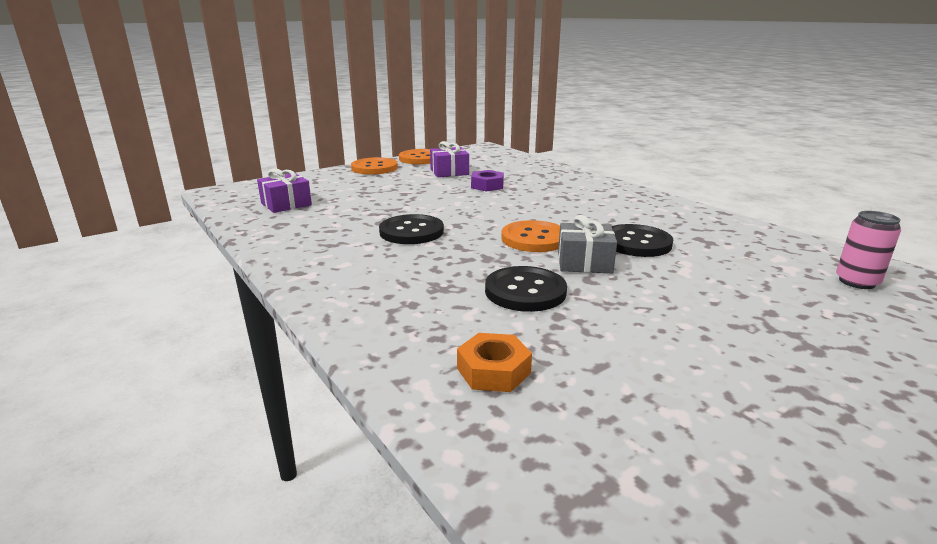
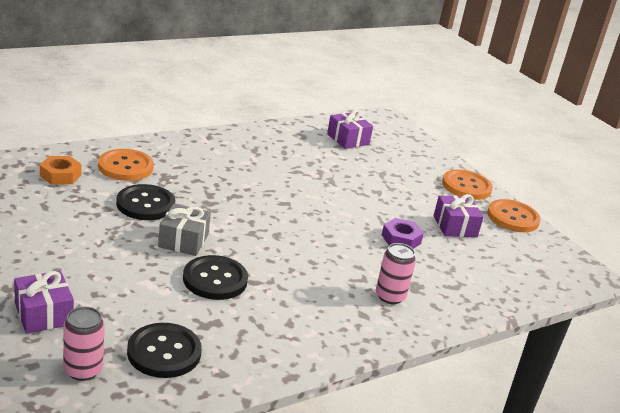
camera: 90 degrees right, 5 degrees up
(411, 232) = (271, 181): black button -> black button (164, 352)
(534, 239) = (241, 230): orange button -> orange button (125, 167)
(578, 188) = (390, 296): none -> pink can
(821, 316) = (43, 314): none -> purple gift

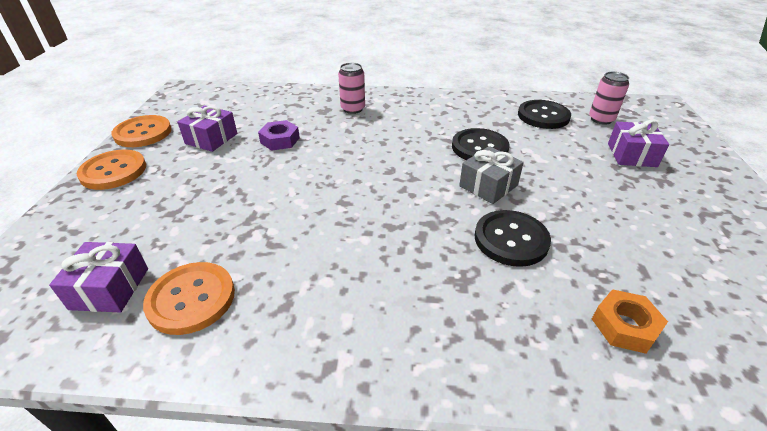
camera: 140 degrees left, 10 degrees up
(125, 167) = (516, 319): orange button -> orange button (191, 299)

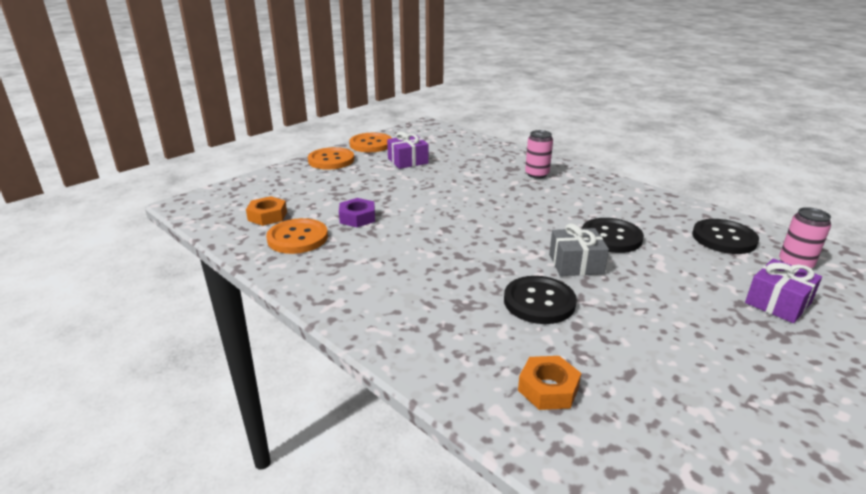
camera: 40 degrees right, 10 degrees down
(110, 288) = (267, 216): purple gift -> orange nut
(280, 140) = (452, 177): purple nut -> purple nut (357, 218)

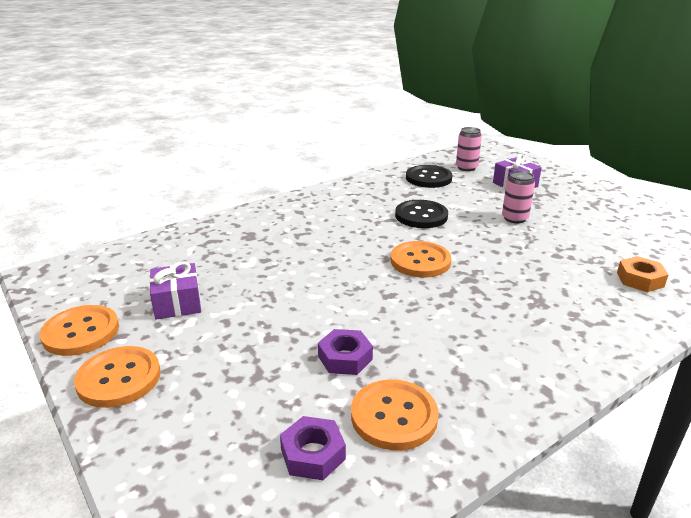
camera: 80 degrees left, 0 degrees up
(267, 216) = (313, 454): orange nut -> purple nut
(510, 240) = (420, 261): none -> orange button
(537, 174) = (275, 225): pink can -> pink can (514, 218)
(539, 302) = (527, 264): black button -> none
(576, 264) = (466, 239): grey gift -> none

